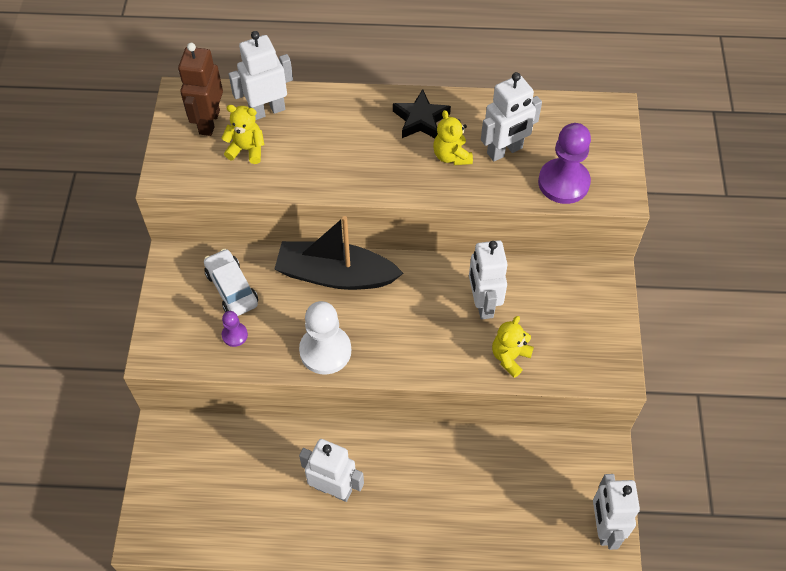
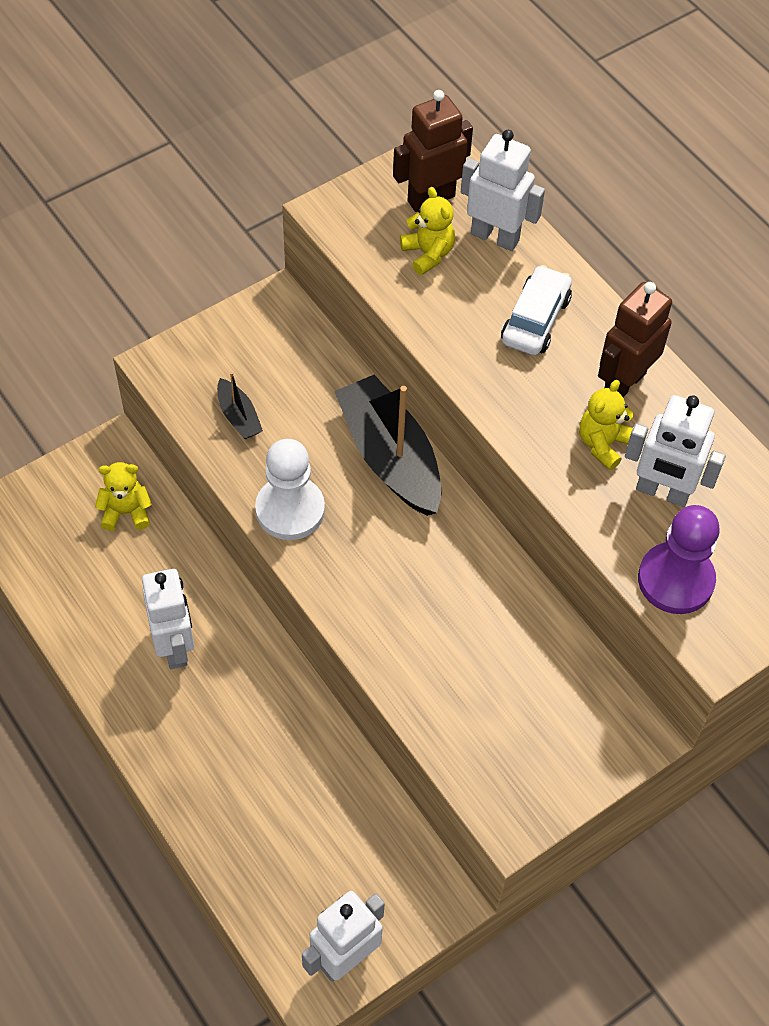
camera: 50 degrees right, 0 degrees up
(232, 288) = (290, 375): white car -> white car (535, 320)
(234, 335) = (238, 416): purple pawn -> black boat
(421, 120) = (624, 383): black star -> brown robot
(483, 304) = (482, 624): white robot -> none
(510, 357) = (436, 695): yellow teddy bear -> yellow teddy bear (126, 512)

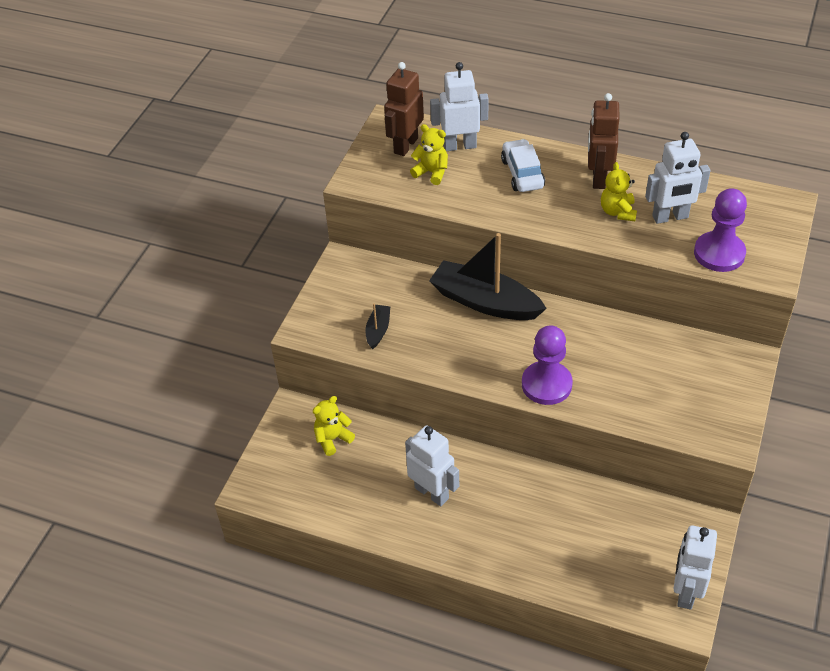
camera: 30 degrees left, 10 degrees down
(238, 416) = (378, 330): black boat -> black boat turned 105 degrees counterclockwise
(290, 510) = (455, 361): white pawn -> none
(365, 607) = (546, 384): none -> purple pawn

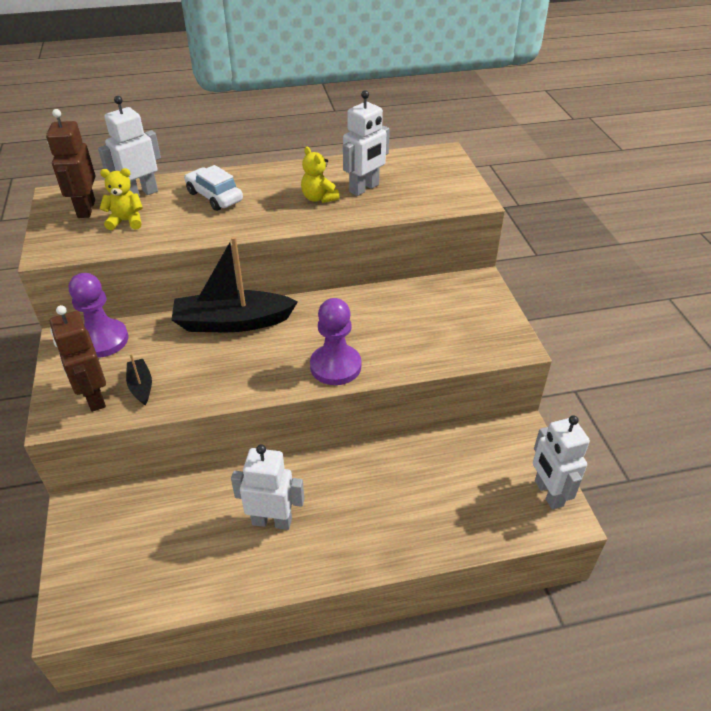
camera: 35 degrees left, 5 degrees down
(332, 439) = (138, 518): yellow teddy bear -> none
(598, 178) = (284, 180): brown robot -> brown robot (94, 397)
(719, 253) = (423, 200): purple pawn -> purple pawn (103, 340)

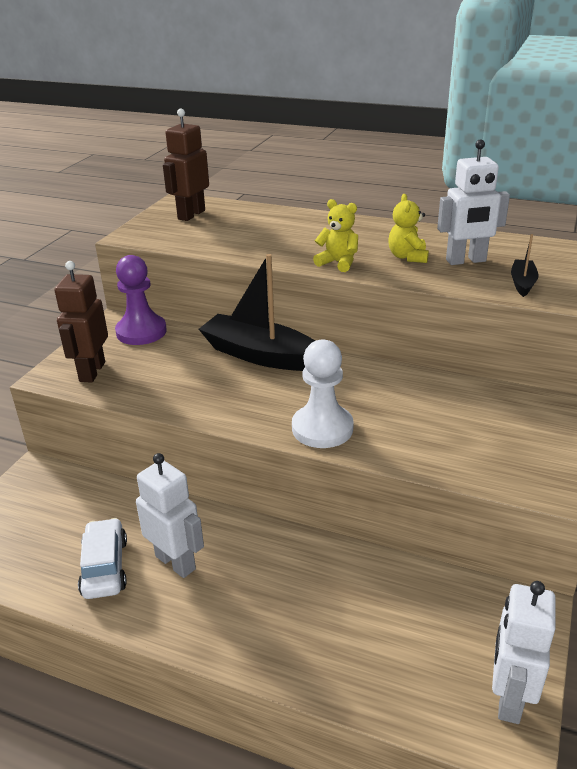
camera: 35 degrees right, 10 degrees down
(126, 221) = (212, 231): yellow teddy bear -> yellow teddy bear (338, 263)
(141, 194) = (246, 215): white robot -> none
(141, 386) = (135, 377): black boat -> black boat (522, 283)
(214, 197) = (307, 232): white car -> white car (104, 567)
(335, 366) = (322, 428): purple pawn -> white pawn

